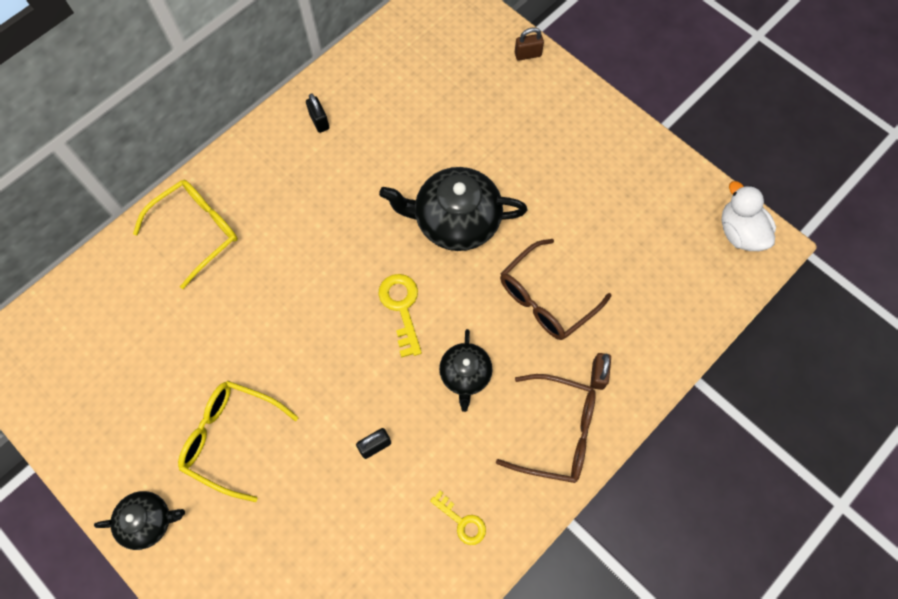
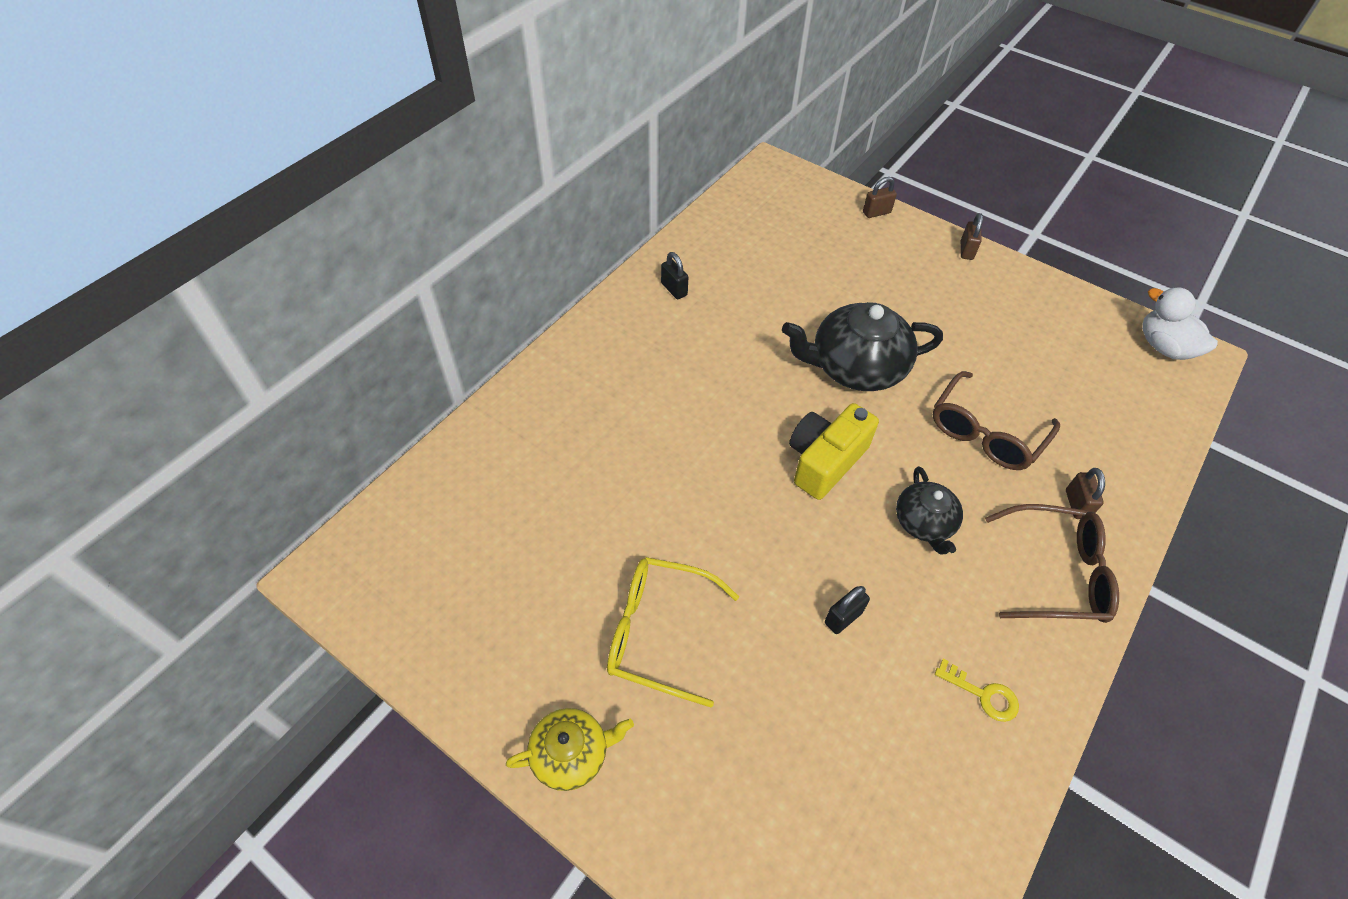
camera: 10 degrees left, 15 degrees down
(148, 521) = (571, 754): black teapot -> yellow teapot
(196, 232) = (560, 409): yellow glasses -> none
(401, 308) = (825, 461): yellow key -> yellow camera
(597, 107) = (966, 250): none -> brown padlock

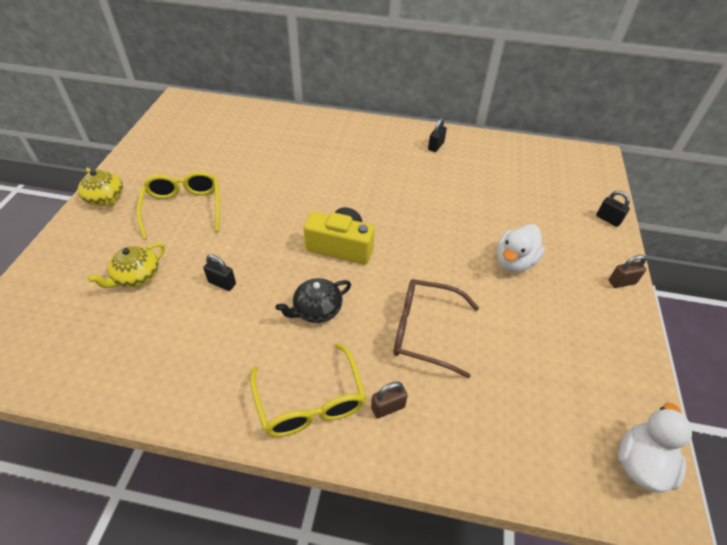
camera: 65 degrees right, 5 degrees down
(789, 731) = (137, 276): none -> yellow teapot
(856, 367) = (435, 243): black teapot -> none
(876, 212) = (608, 219): brown padlock -> black padlock
(910, 314) = (514, 262): none -> white duck
(983, 694) = (188, 370): yellow key -> none
(1055, 573) = (310, 401): brown glasses -> yellow glasses

